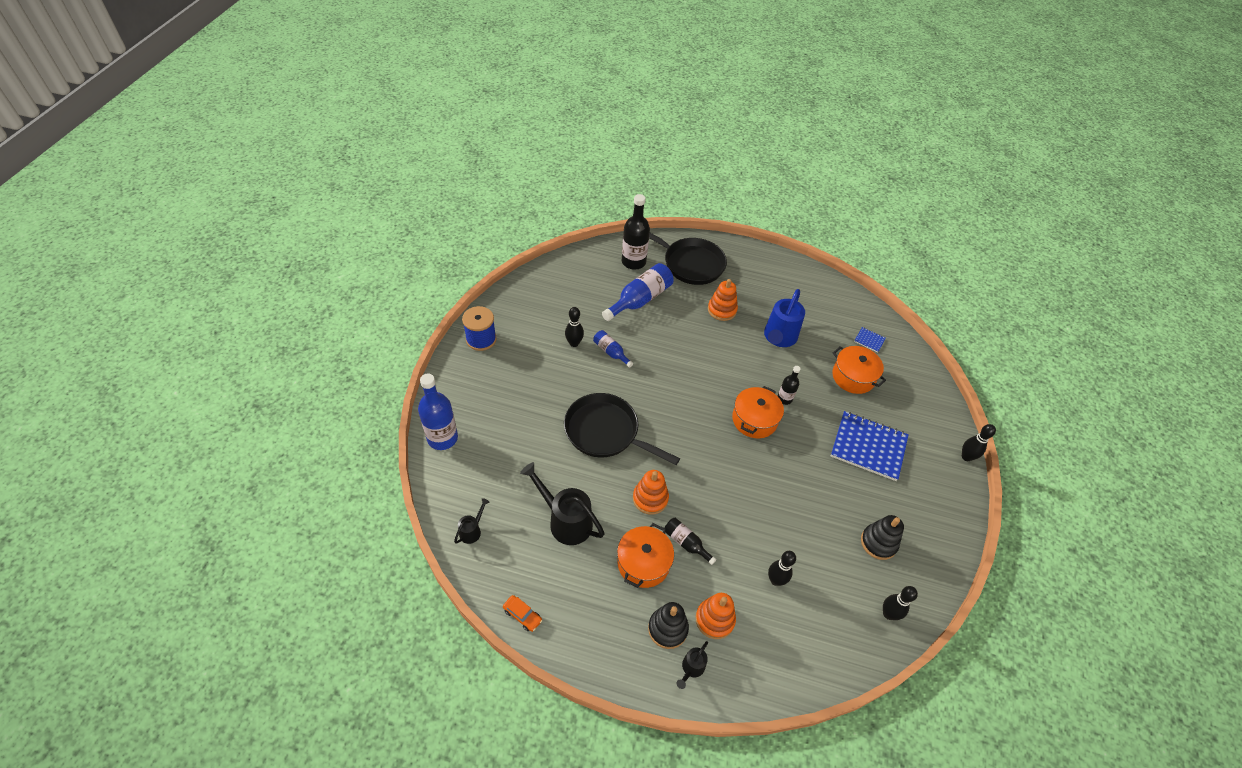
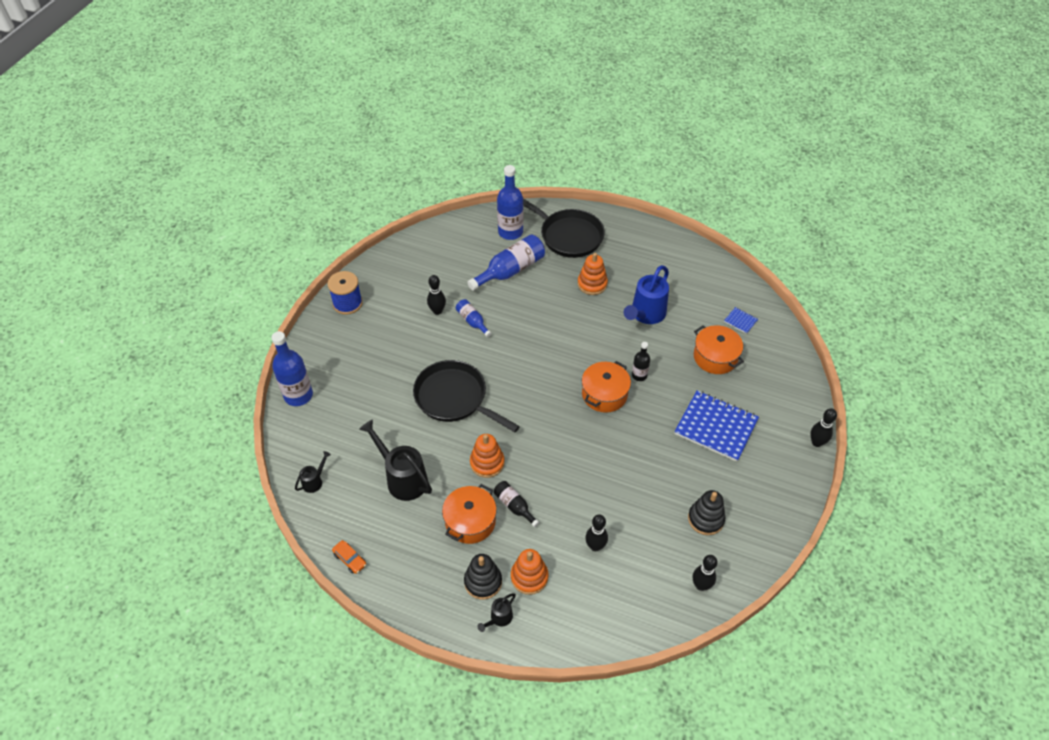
camera: 10 degrees right, 0 degrees up
(633, 262) = (510, 232): black bottle -> blue bottle

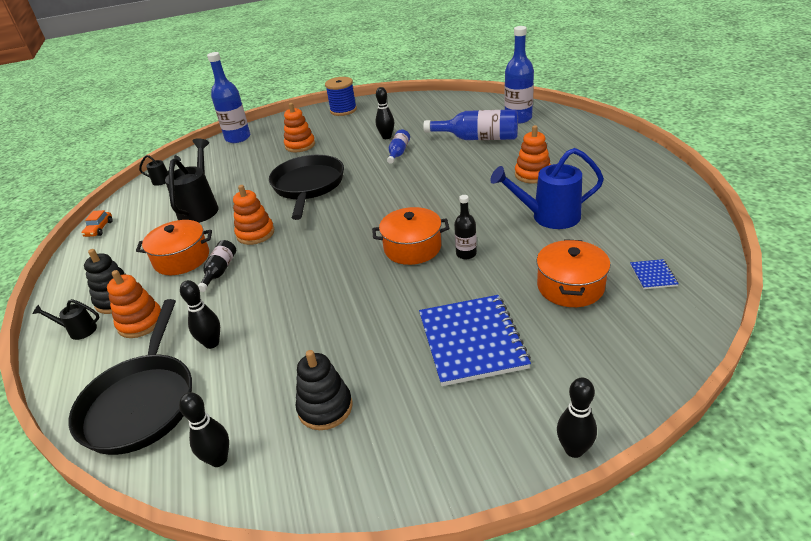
camera: 55 degrees right, 15 degrees down
(376, 365) = (300, 145): none -> orange stacking toy
(568, 235) = (564, 138): black pan -> black pan (142, 402)

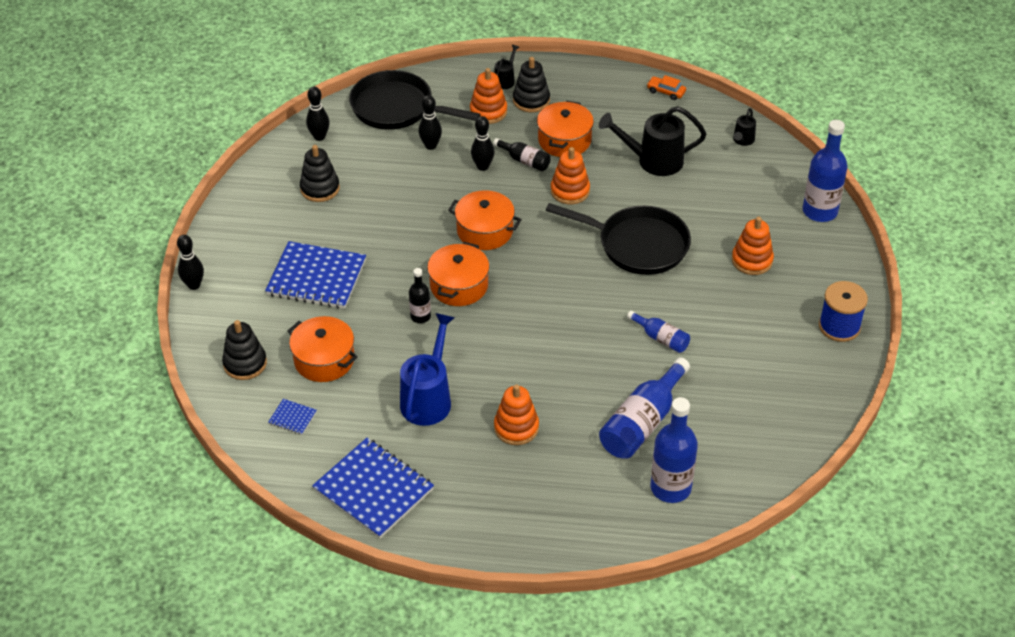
camera: 110 degrees right, 10 degrees up
(200, 208) = (653, 161): black watering can -> black watering can turned 150 degrees clockwise
(332, 259) = (485, 231): none -> orange pot
(386, 137) = (714, 342): black bowling pin -> black bowling pin (483, 166)
(633, 337) = (245, 363): none -> black stacking toy
(661, 207) = (373, 490): none -> blue notebook

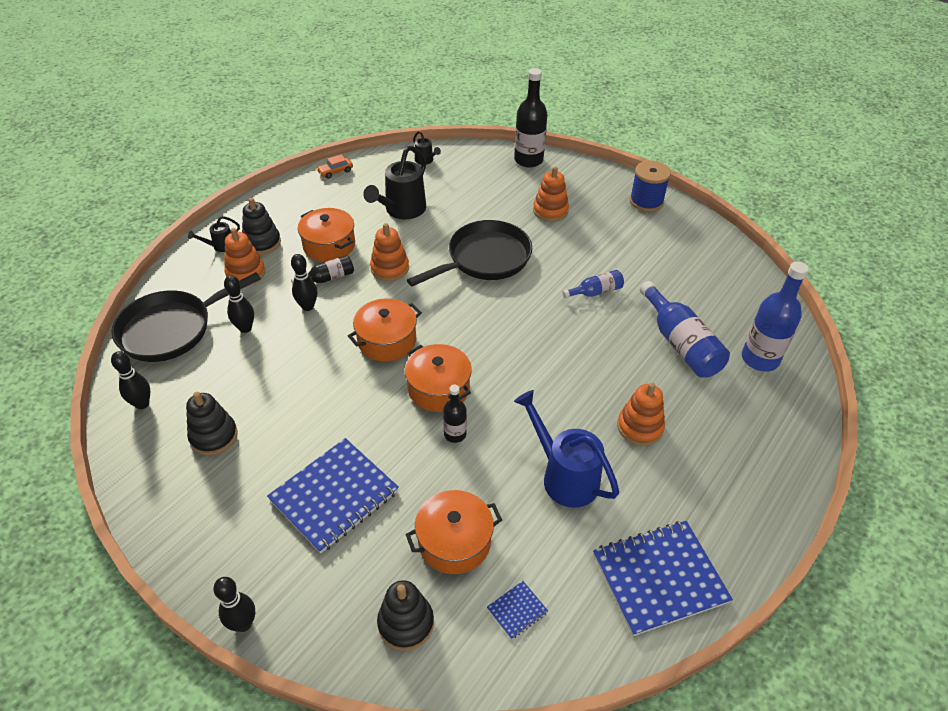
camera: 60 degrees left, 0 degrees up
(505, 80) = (220, 246): black watering can -> black watering can turned 90 degrees counterclockwise
(820, 211) = (528, 160): blue bottle -> black bottle

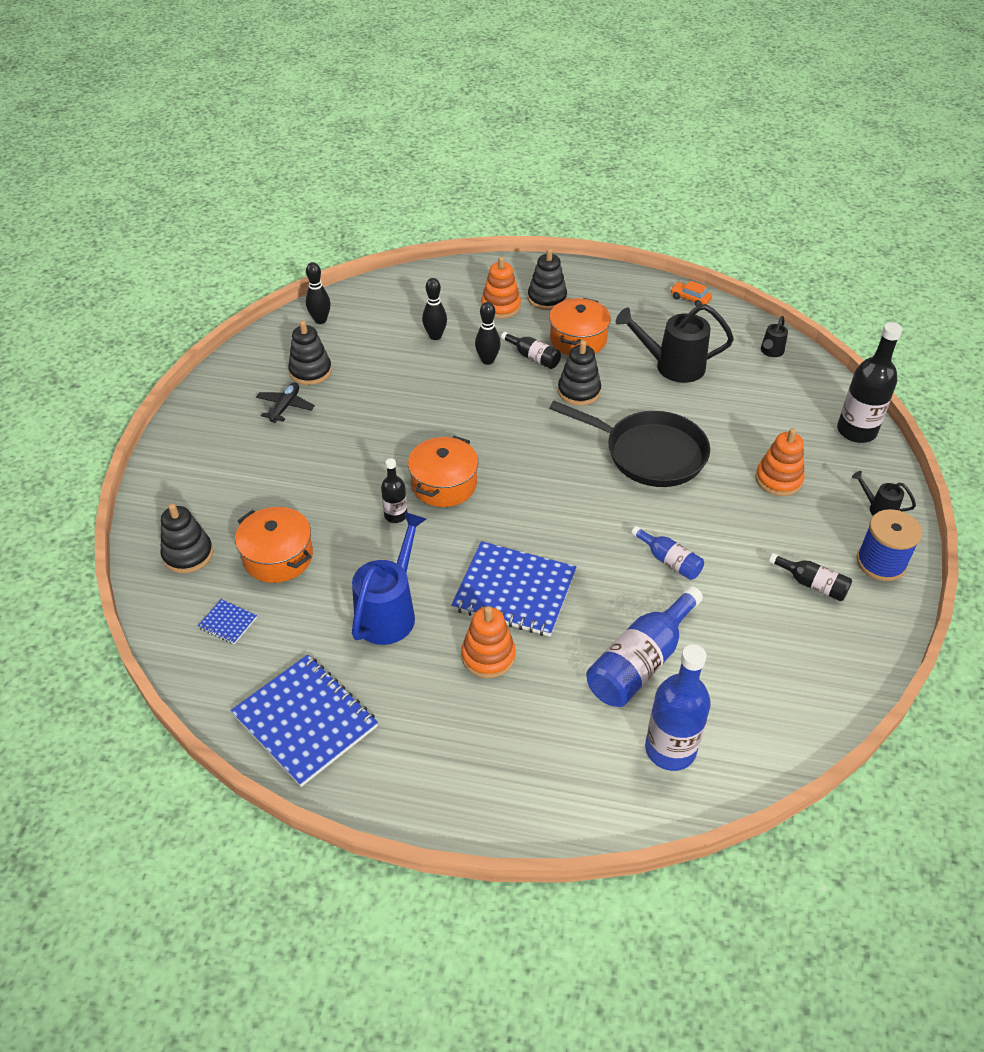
camera: 65 degrees right, 0 degrees up
(172, 329) = (406, 298): black pan -> none
(220, 246) = (522, 277): black watering can -> black watering can (878, 509)
(243, 624) = (153, 463): black bowling pin -> none
(249, 473) = (285, 407): none -> black plane
(334, 496) = (288, 464): blue notebook -> blue notebook (514, 591)
(387, 340) = (481, 427): orange pot -> none
(390, 268) = (579, 391): orange stacking toy -> black stacking toy
(649, 236) = (812, 584): none -> black bottle

